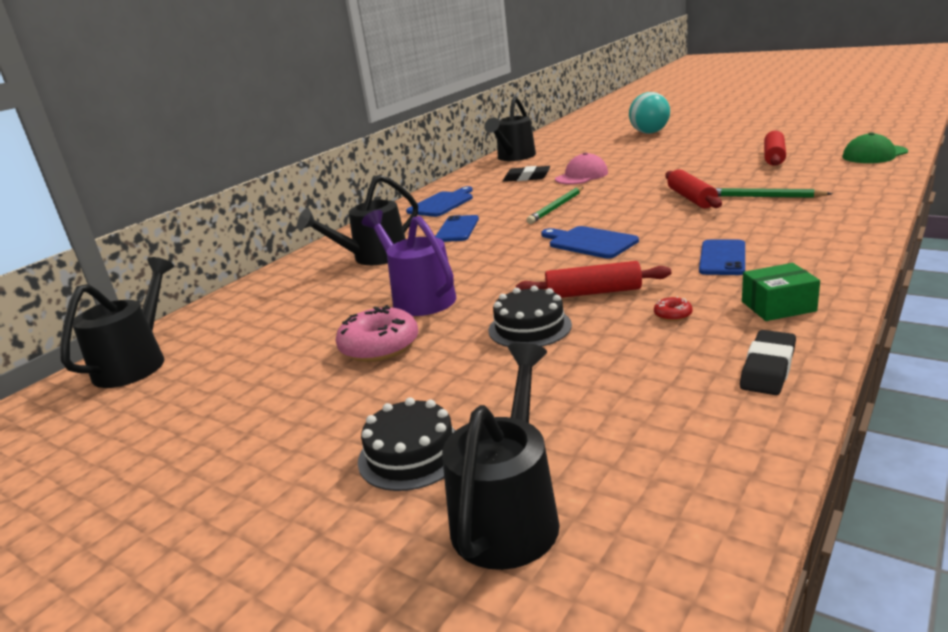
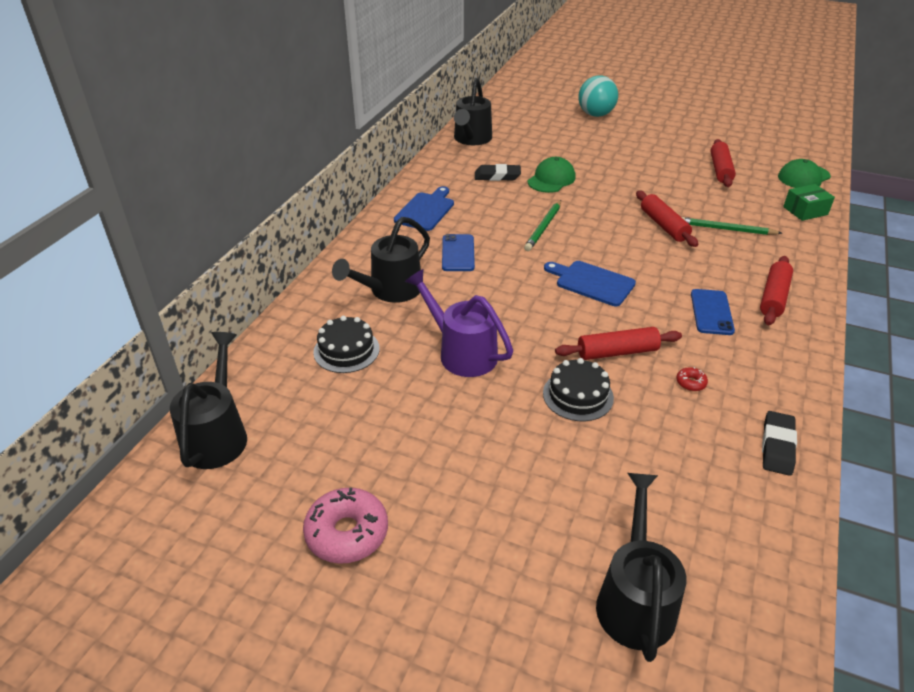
camera: 15 degrees left, 15 degrees up
(379, 346) = (453, 416): pink donut -> pink donut (347, 533)
(411, 454) = (536, 543): black cake -> black cake (346, 350)
(581, 176) = (551, 179): pink cap -> green cap
(778, 306) = (769, 375): green box -> green box (805, 211)
(806, 243) = (773, 297): none -> red rolling pin

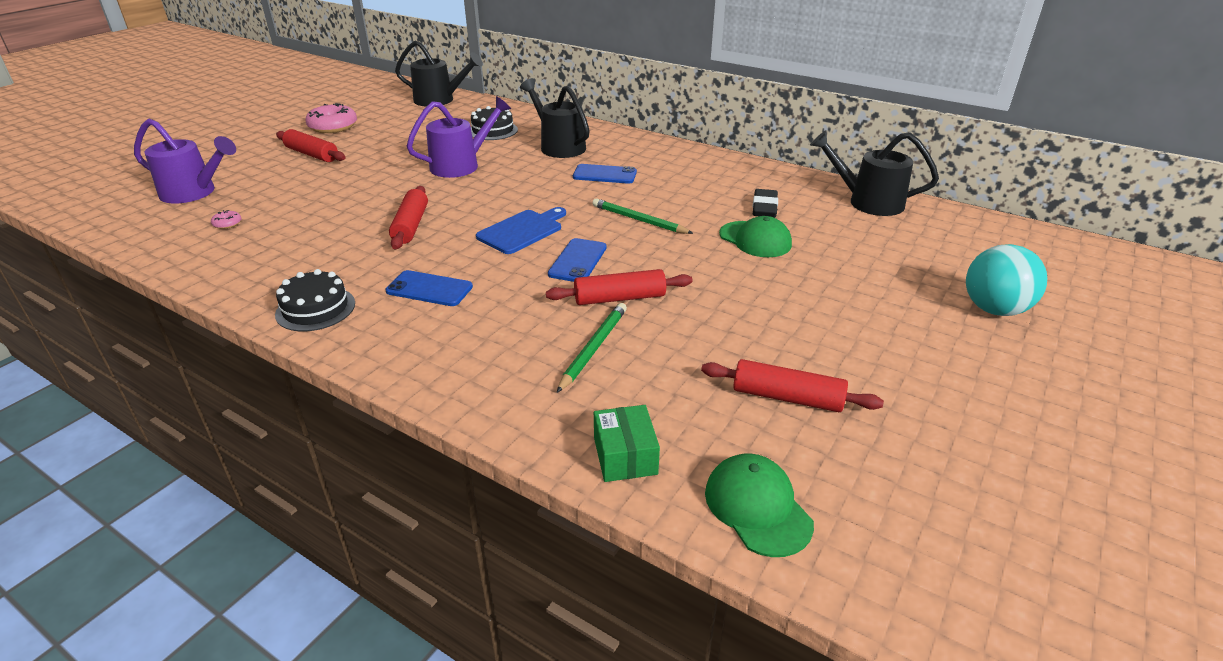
camera: 100 degrees right, 5 degrees down
(425, 210) = (689, 166): blue cutting board -> none
(578, 395) = (375, 201): black cake -> black cake (315, 309)
(625, 248) = (577, 261): none -> blue phone
(635, 598) = (195, 193): black watering can -> purple watering can
(690, 383) = (342, 252): red donut -> none
(691, 508) = (227, 224): none -> pink donut
(773, 297) = (426, 341): red rolling pin -> red rolling pin (312, 154)
(777, 446) = (234, 275): black eraser -> none

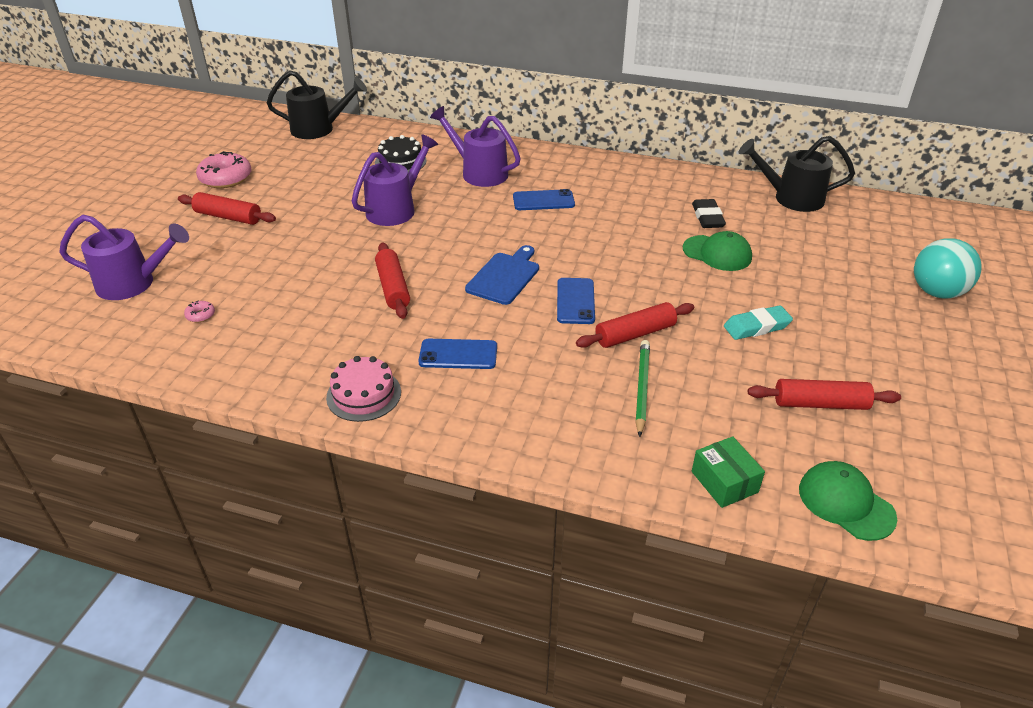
camera: 15 degrees left, 5 degrees up
(315, 309) = (364, 394): black cake -> pink cake
(558, 146) = (478, 172): black watering can -> purple watering can
(639, 220) = (605, 248): green pencil -> none
(757, 311) = (756, 327): none -> turquoise eraser

